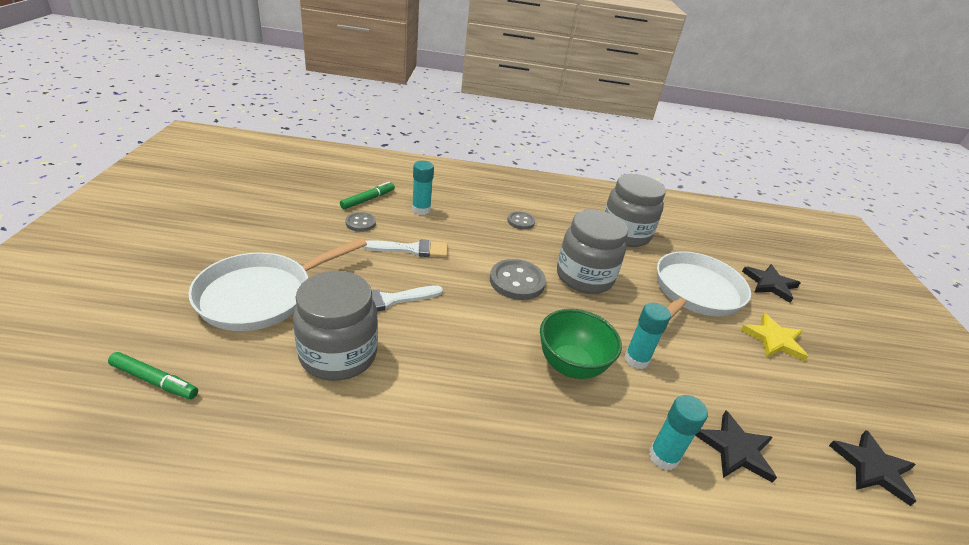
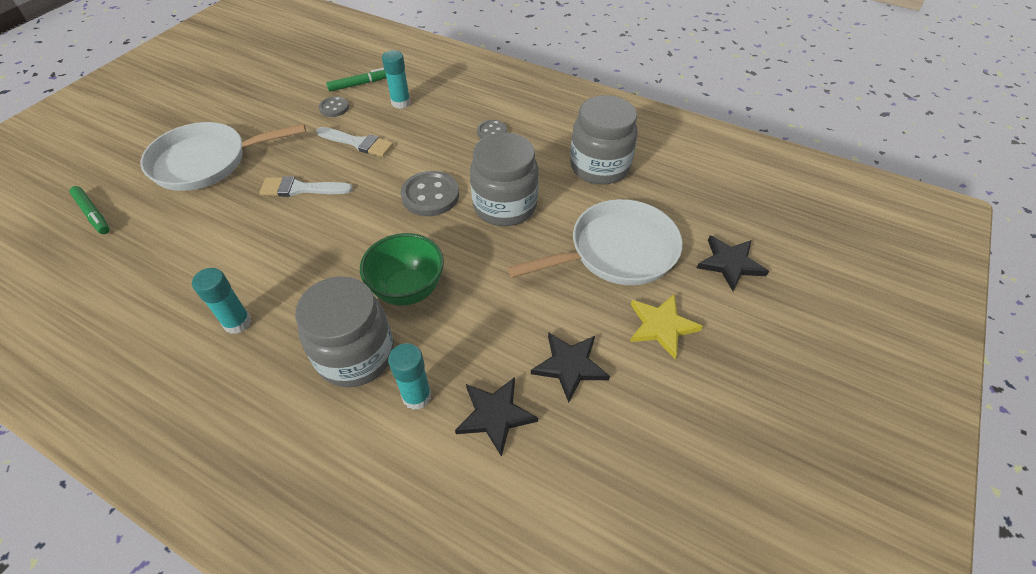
camera: 30 degrees right, 15 degrees up
(338, 355) = (224, 227): grey jar -> grey jar (356, 355)
(636, 359) = (478, 302): turquoise glue stick -> turquoise glue stick (237, 322)
(872, 468) = (631, 486): black star -> black star (570, 366)

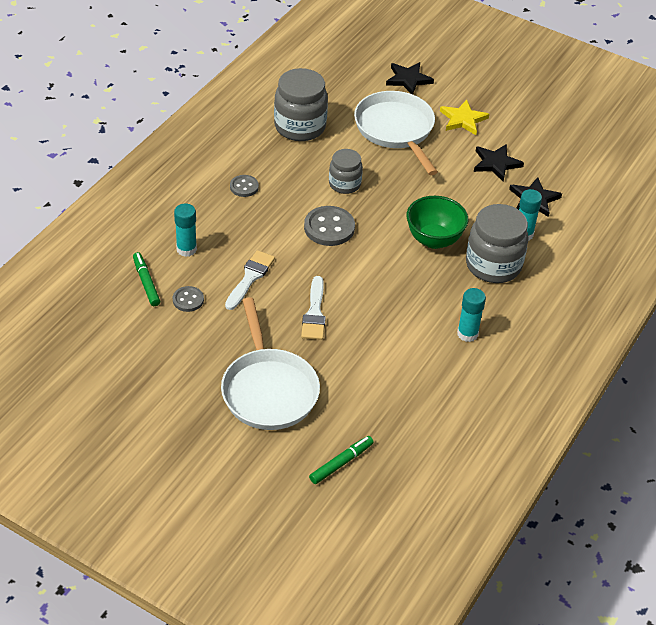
camera: 90 degrees left, 5 degrees down
(505, 206) = (344, 184): grey jar -> grey jar, size x0.60

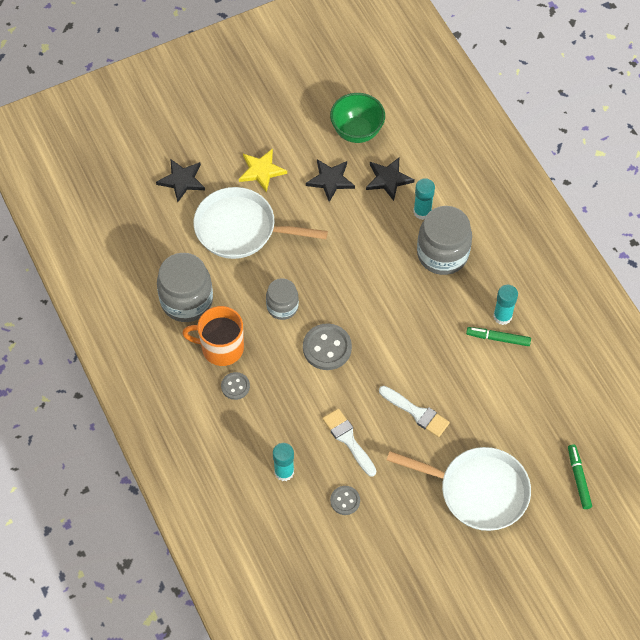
camera: 55 degrees left, 15 degrees up
(146, 282) = (304, 524): green marker -> green marker (498, 338)
(273, 164) = (221, 348): none -> orange mug
(434, 240) = (389, 279): green bowl -> green bowl (357, 131)

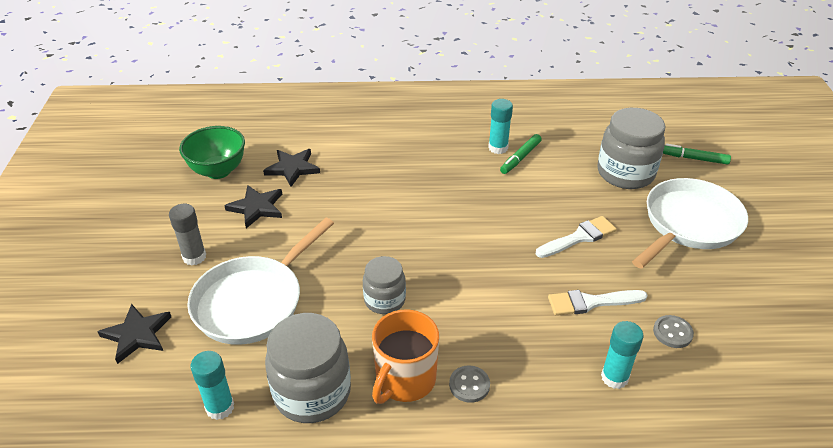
camera: 65 degrees left, 20 degrees down
(261, 171) = (194, 257): yellow star -> grey glue stick
(327, 348) = (462, 280): grey button -> none
(422, 212) = (348, 159): turquoise glue stick -> turquoise glue stick (220, 407)
(442, 254) = (405, 161): grey jar -> grey jar (625, 173)

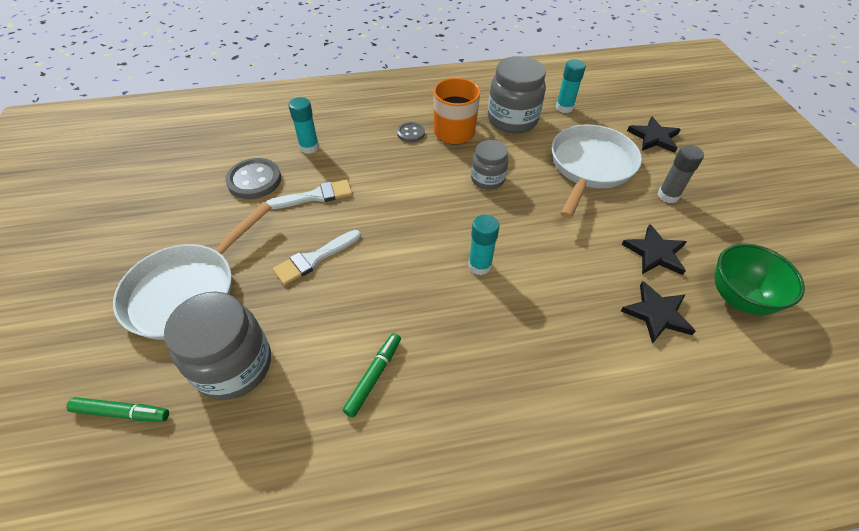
camera: 170 degrees right, 10 degrees up
(498, 148) = (406, 393): turquoise glue stick -> turquoise glue stick (479, 265)
(672, 332) = (254, 180): grey button -> grey button, size x1.73

